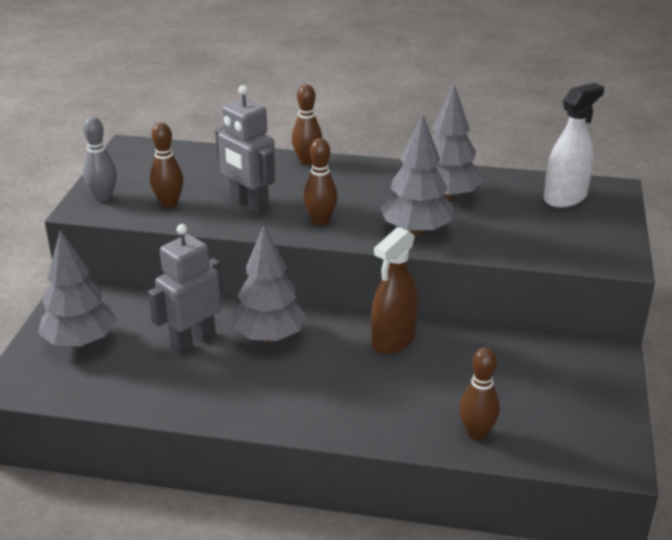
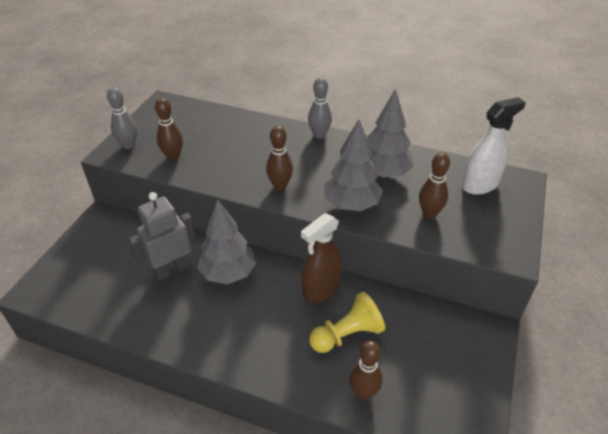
camera: 10 degrees right, 10 degrees up
(80, 342) = (93, 259): grey tree -> none
(249, 205) = (231, 164): grey robot -> none
(307, 162) = (286, 128): brown bowling pin -> brown bowling pin (429, 213)
(351, 165) = (319, 135): none -> grey bowling pin
(440, 381) = (347, 335): none -> yellow pawn

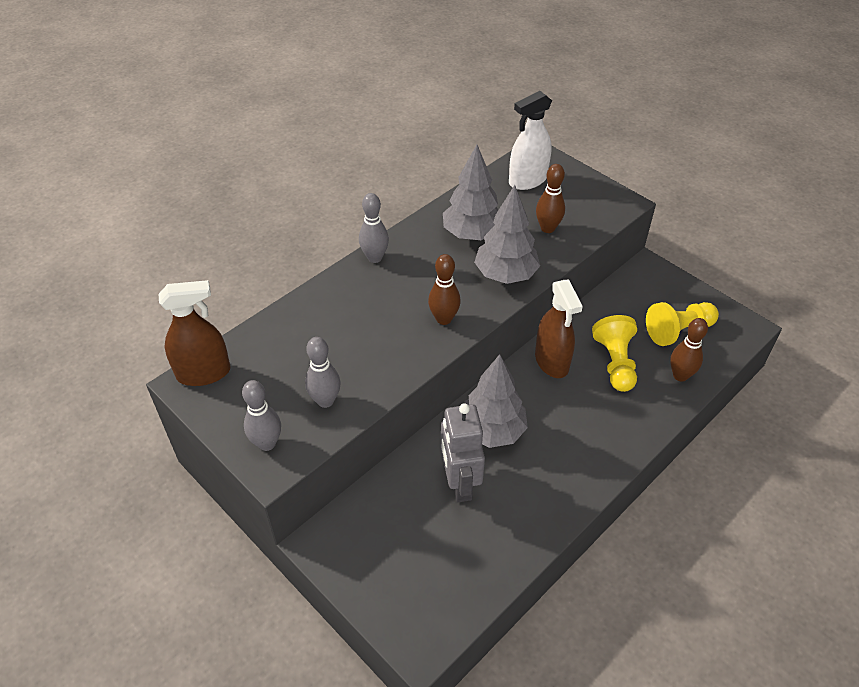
camera: 65 degrees left, 5 degrees up
(173, 105) = (204, 373): none -> brown spray bottle
(173, 156) = (325, 401): brown bowling pin -> grey bowling pin
(422, 377) = (678, 331): none -> yellow pawn
(480, 185) = (527, 180): white spray bottle -> white spray bottle turned 120 degrees counterclockwise

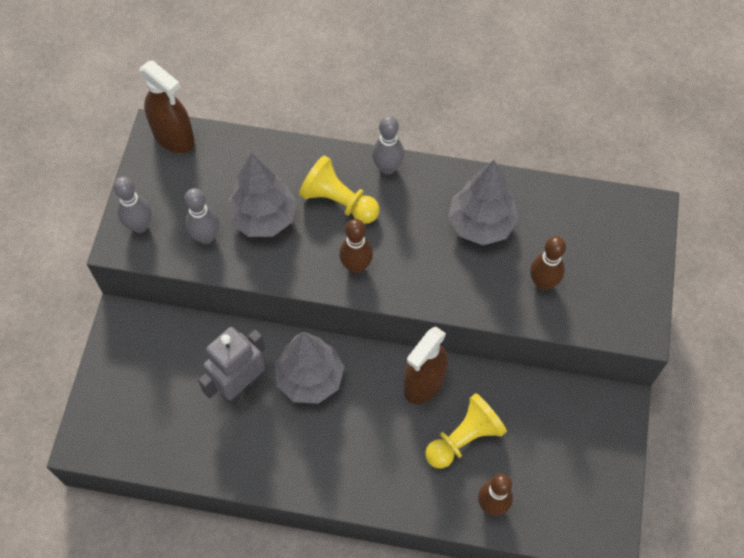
camera: 55 degrees right, 15 degrees up
(505, 275) = (449, 283): grey tree -> grey tree (264, 218)
(527, 180) = (599, 226): white spray bottle -> none
(678, 331) = (551, 475): yellow pawn -> yellow pawn (339, 201)

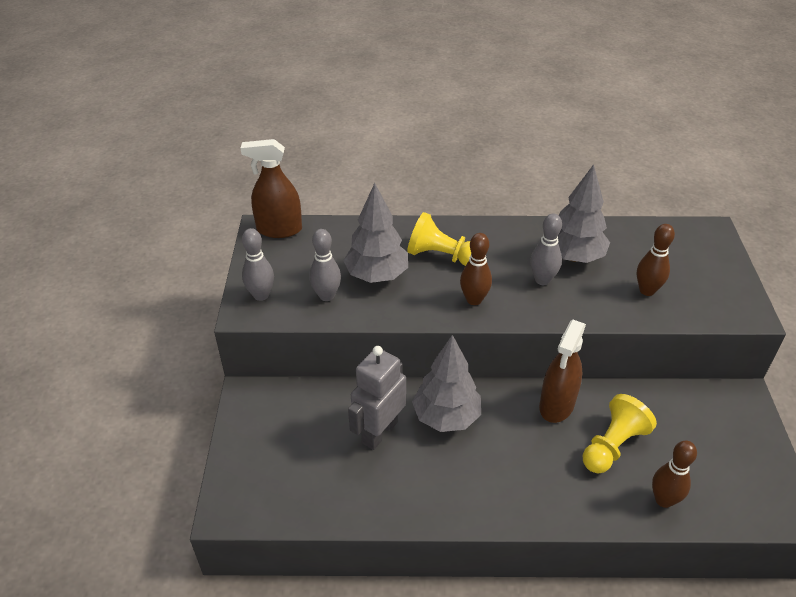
camera: 10 degrees left, 20 degrees down
(174, 137) = (279, 229): brown spray bottle -> brown spray bottle turned 150 degrees clockwise
(387, 168) = (477, 228): grey bowling pin -> grey bowling pin (542, 280)

